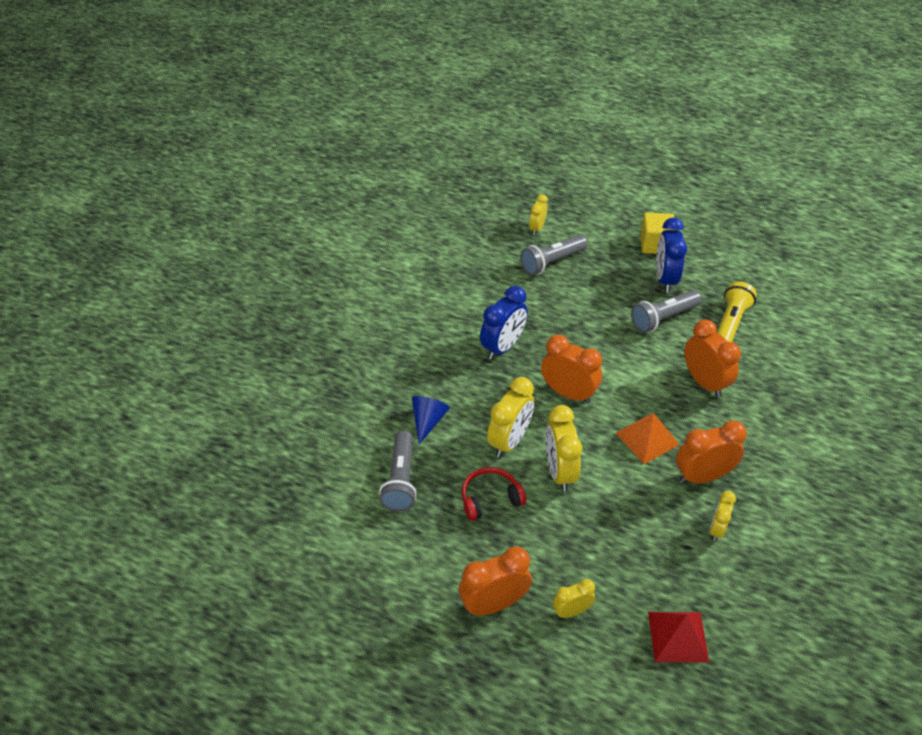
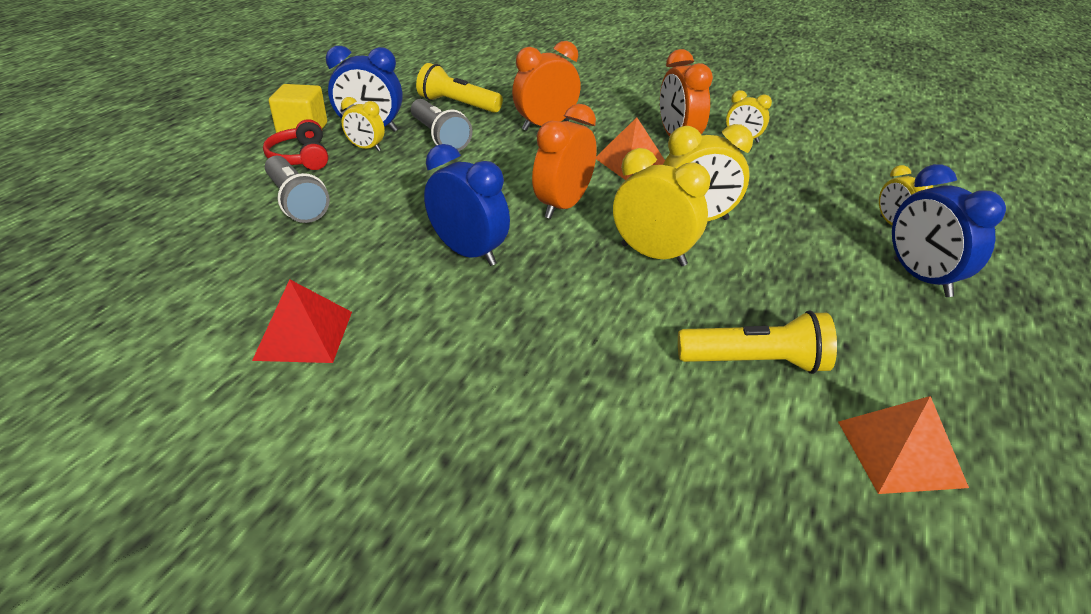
camera: 90 degrees left, 10 degrees down
(329, 532) = (900, 453): none -> orange pyramid
(401, 480) = (756, 362): grey flashlight -> yellow flashlight
(428, 421) = (626, 331): blue cone -> none
(490, 499) = (759, 275): red headphones -> red headphones (301, 157)
(494, 604) = (921, 278): orange clock -> blue clock
(537, 228) = (208, 210): yellow clock -> yellow clock (366, 148)
(678, 636) = (881, 170): red pyramid -> red pyramid (304, 335)

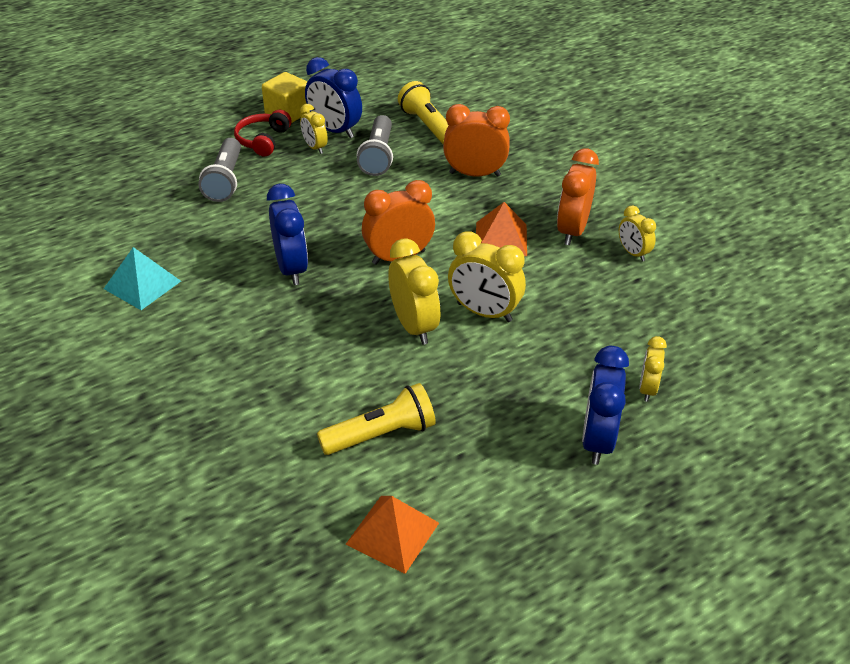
camera: 35 degrees right, 5 degrees up
(304, 335) = (142, 285): red pyramid -> turquoise pyramid
(756, 362) = (381, 434): yellow flashlight -> yellow flashlight turned 60 degrees counterclockwise

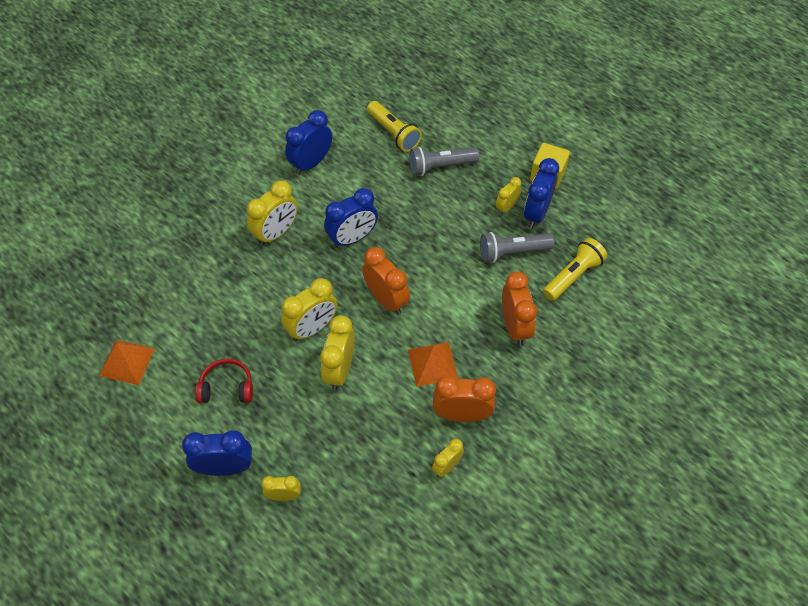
camera: 75 degrees right, 15 degrees up
(142, 285) = (311, 163): turquoise pyramid -> blue clock
(242, 336) = (276, 233): none -> yellow clock
(263, 140) = (502, 172): red headphones -> red headphones (227, 387)
(381, 434) = (205, 335): yellow flashlight -> yellow flashlight (394, 133)

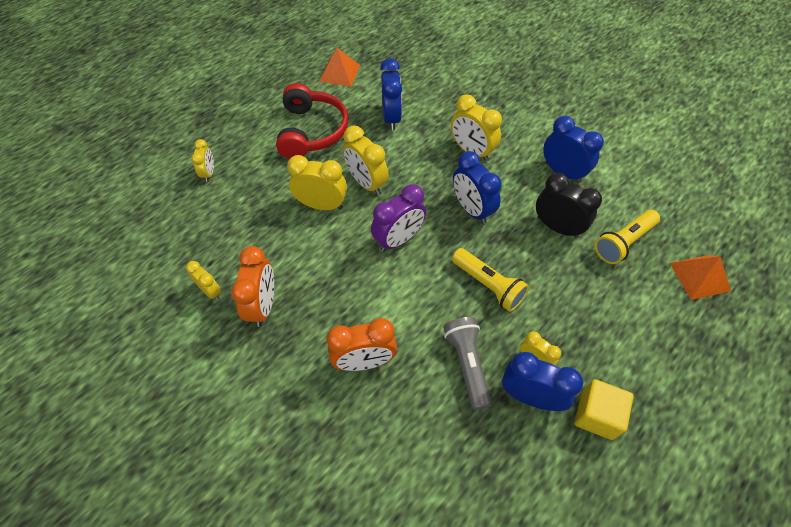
camera: 90 degrees right, 0 degrees up
(225, 467) = (241, 136): blue clock -> blue clock (391, 118)
(227, 387) = (312, 131): red headphones -> red headphones, size x1.72
(376, 175) = (557, 227): none -> black clock
(386, 300) = (398, 239): orange clock -> purple clock
(432, 364) = (323, 280): orange pyramid -> orange pyramid (699, 276)
(440, 167) = (583, 289): grey flashlight -> none
(573, 276) = (437, 435): yellow flashlight -> yellow flashlight (488, 285)

